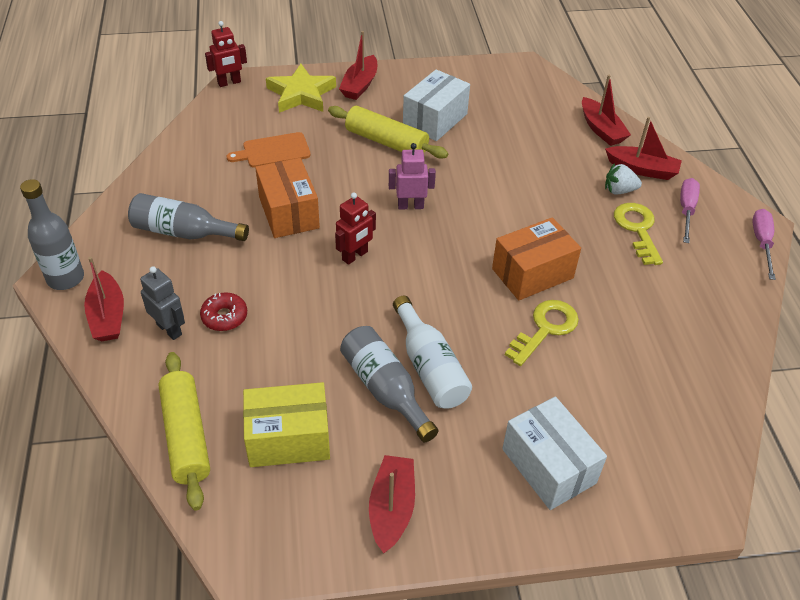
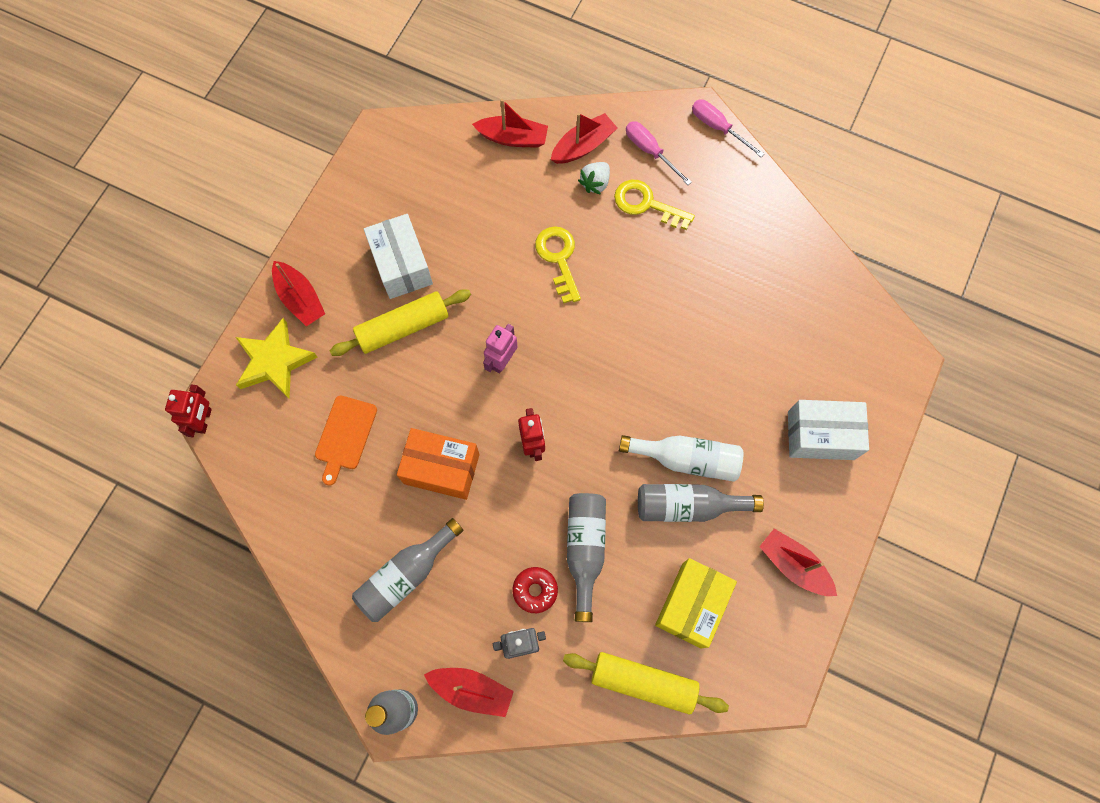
camera: 55 degrees left, 25 degrees up
(286, 333) = (585, 549): none -> grey bottle
(532, 273) = (641, 318): orange box -> none
(545, 329) = (702, 349): yellow key -> yellow key (559, 258)

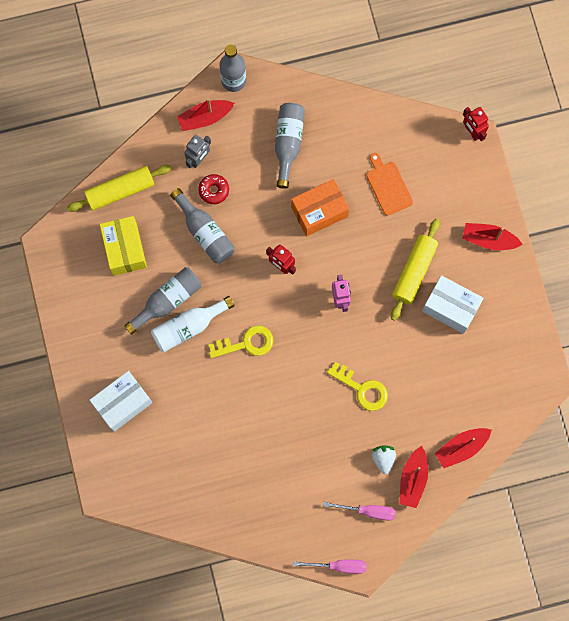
camera: 140 degrees right, 5 degrees up
(274, 361) = (467, 193): yellow star -> none
(646, 204) = (339, 471): yellow key -> yellow key (246, 343)
(794, 565) = (85, 315): red boat -> none

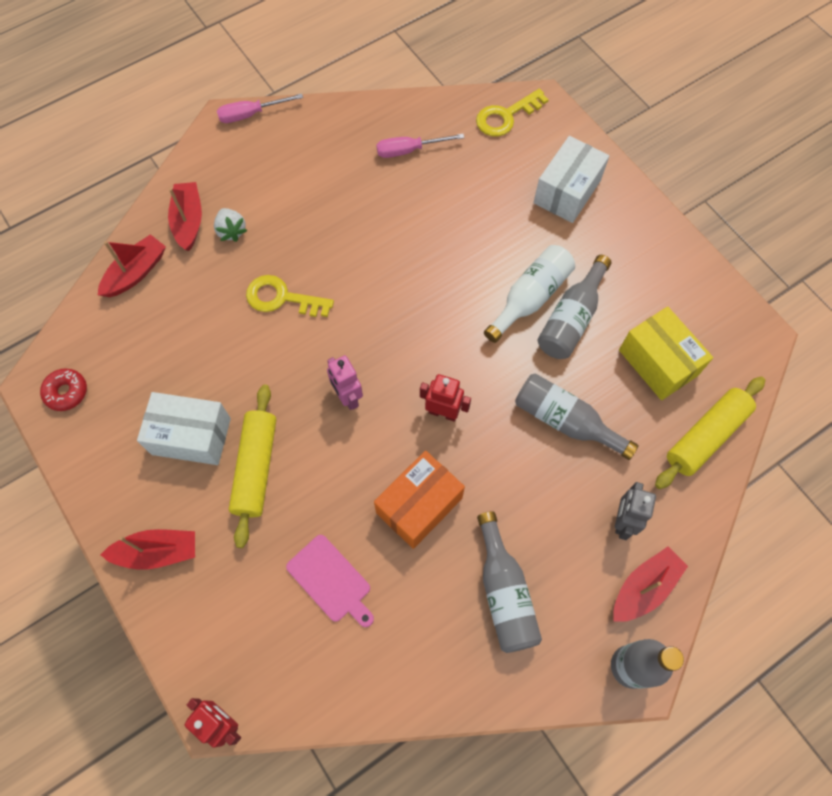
camera: 160 degrees right, 10 degrees down
(214, 190) = (580, 482): red donut -> red donut (66, 392)
(246, 343) = (449, 303): yellow key -> yellow key (506, 116)
(368, 511) = (234, 174): pink screwdriver -> pink screwdriver (409, 150)
(388, 186) = (331, 580): orange cutting board -> pink cutting board

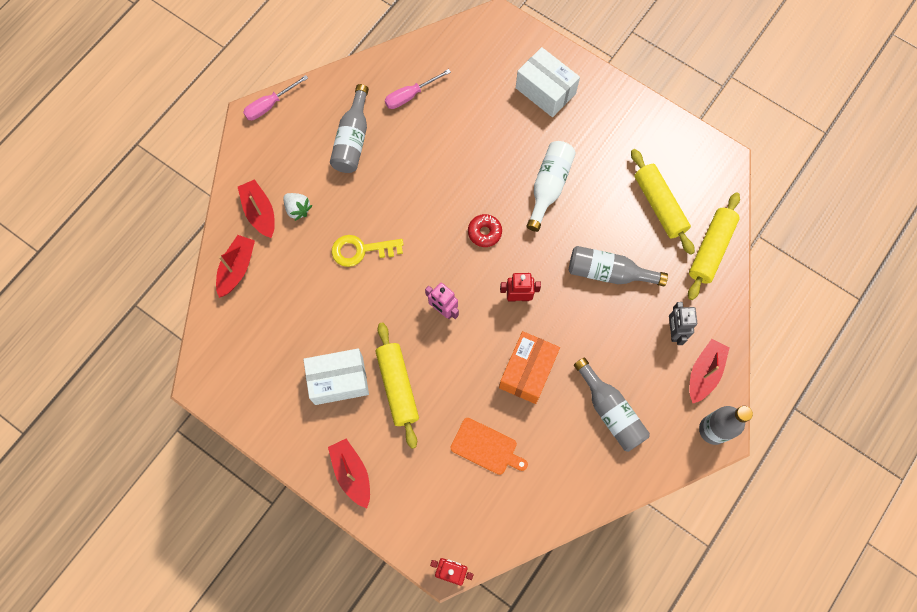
camera: 20 degrees left, 5 degrees up
(66, 392) = (227, 381): red donut -> red donut (484, 232)
(157, 552) = (352, 473): red boat -> red boat turned 90 degrees counterclockwise
(331, 580) = (486, 447): pink cutting board -> orange cutting board
(506, 116) = (475, 42): yellow key -> none
(567, 191) = (545, 91): white box -> white box turned 60 degrees counterclockwise
(571, 319) = (585, 193): grey bottle -> grey bottle (352, 139)
(658, 362) = (659, 205): yellow box -> yellow rolling pin

